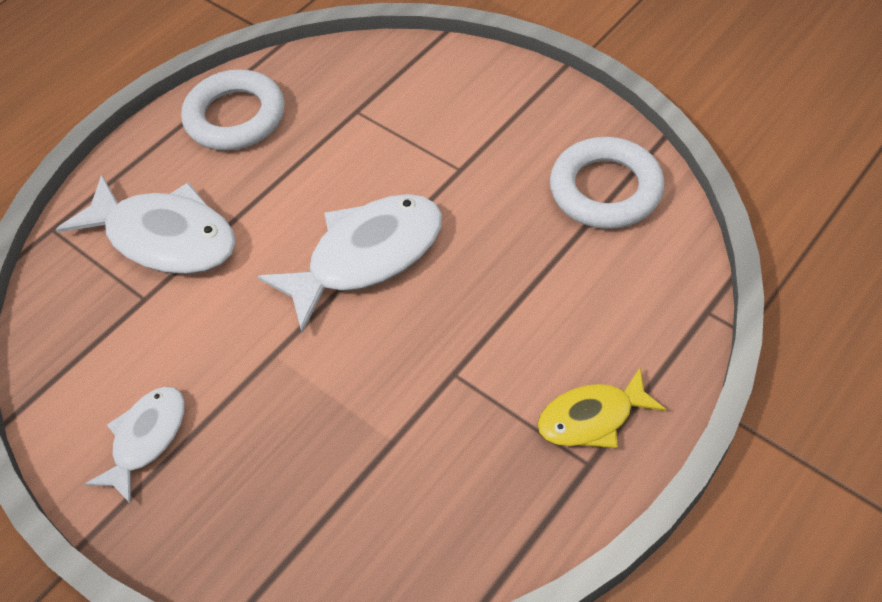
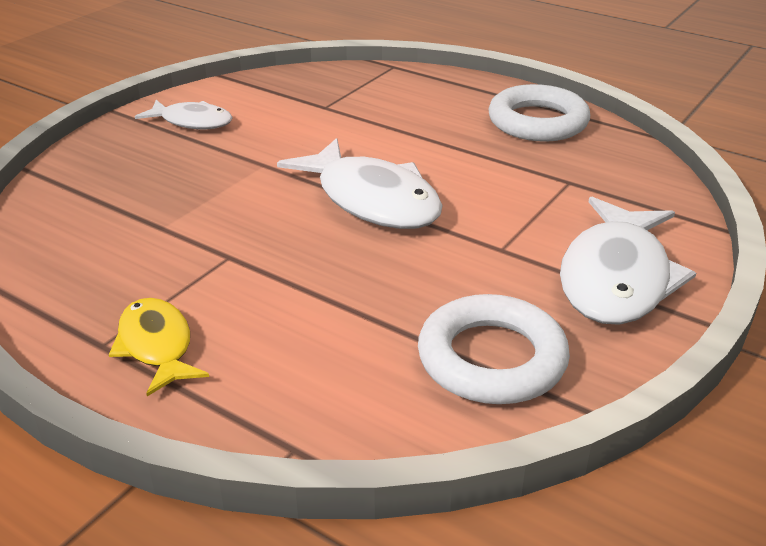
camera: 80 degrees right, 20 degrees down
(165, 237) = (388, 107): white fish -> white fish (616, 277)

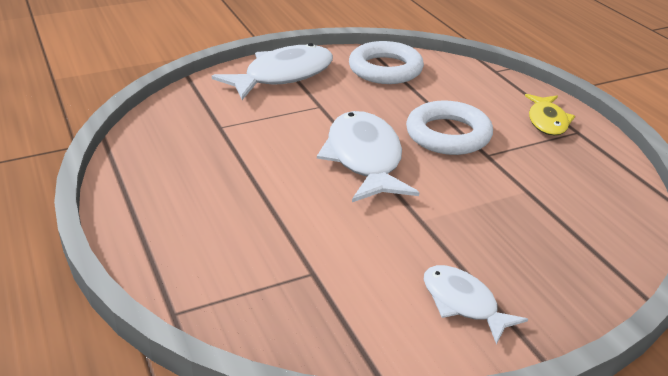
camera: 150 degrees left, 0 degrees up
(537, 122) = (159, 178): white ring -> white ring (448, 134)

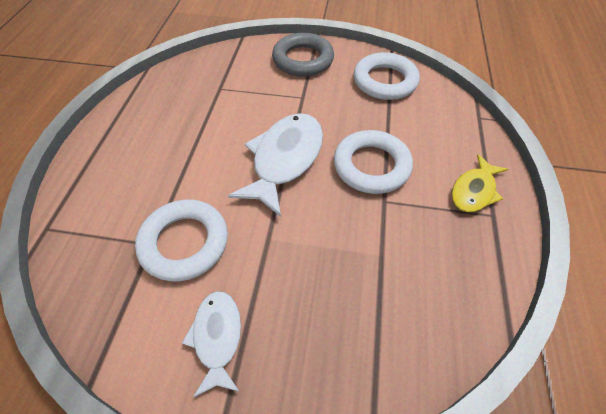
camera: 35 degrees right, 20 degrees up
(283, 76) = (303, 60): white fish -> grey ring
(347, 256) = (184, 243): none -> white ring

